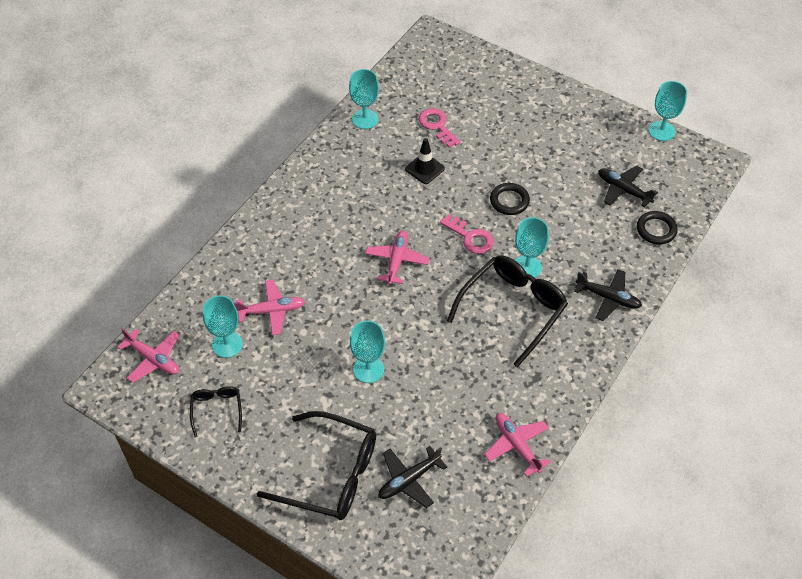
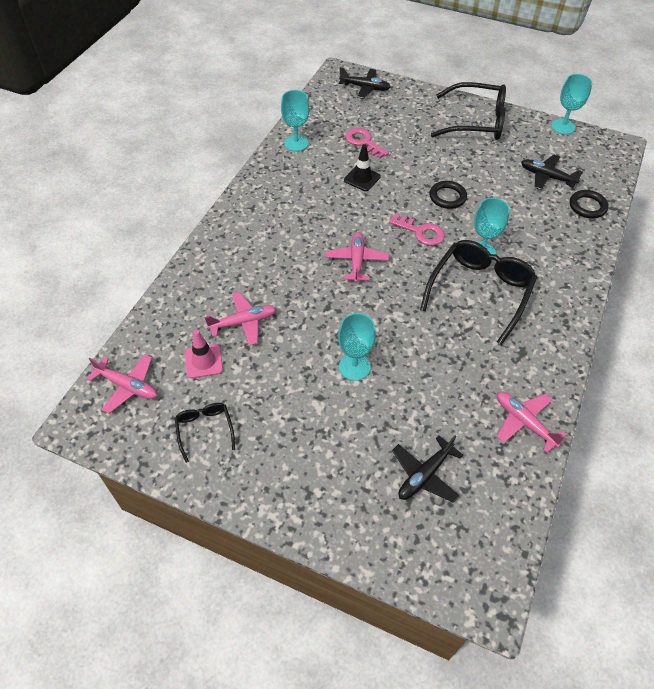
camera: 10 degrees left, 0 degrees up
(227, 344) = (204, 361): turquoise goblet -> pink traffic cone
(331, 474) = (341, 481): black glasses -> black glasses (476, 122)
(608, 298) = (565, 270): black plane -> black plane (365, 88)

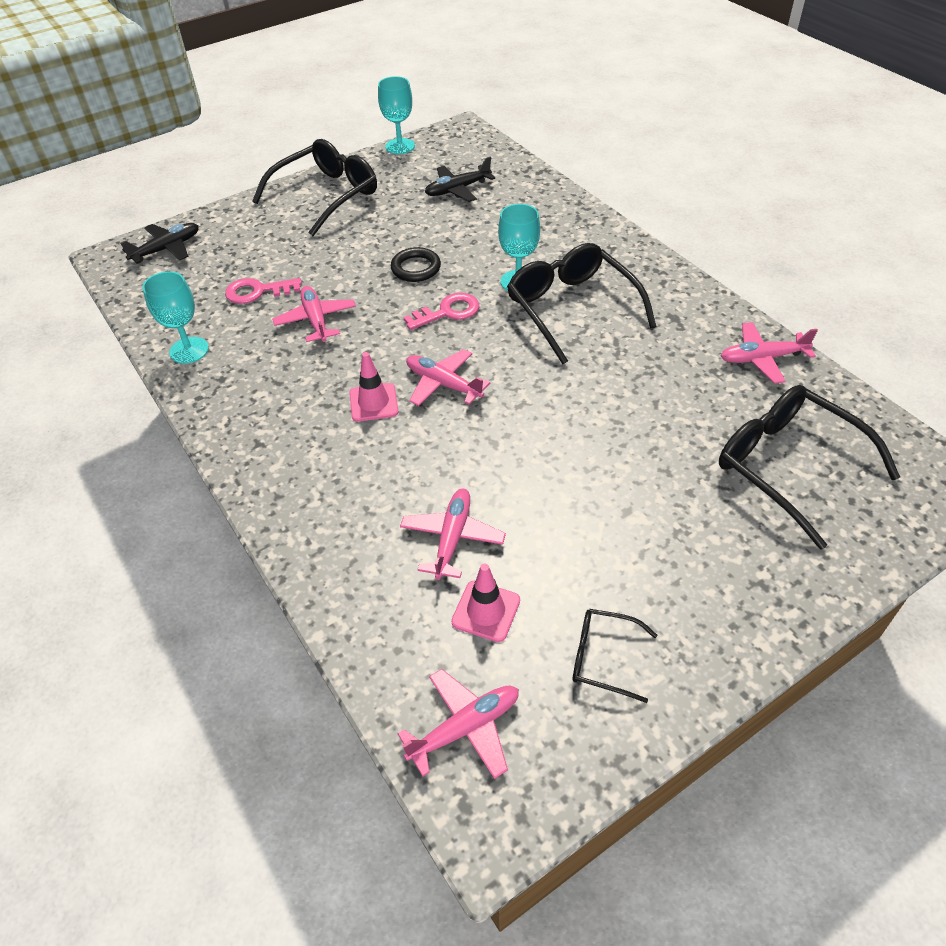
camera: 55 degrees left, 5 degrees down
(317, 238) = (373, 402): none -> pink traffic cone
(354, 367) = (602, 458): turquoise goblet -> none
(362, 178) = (316, 320): black traffic cone -> pink plane
(424, 475) = (788, 466): black plane -> black glasses
(587, 206) = (522, 185): black ring -> none

